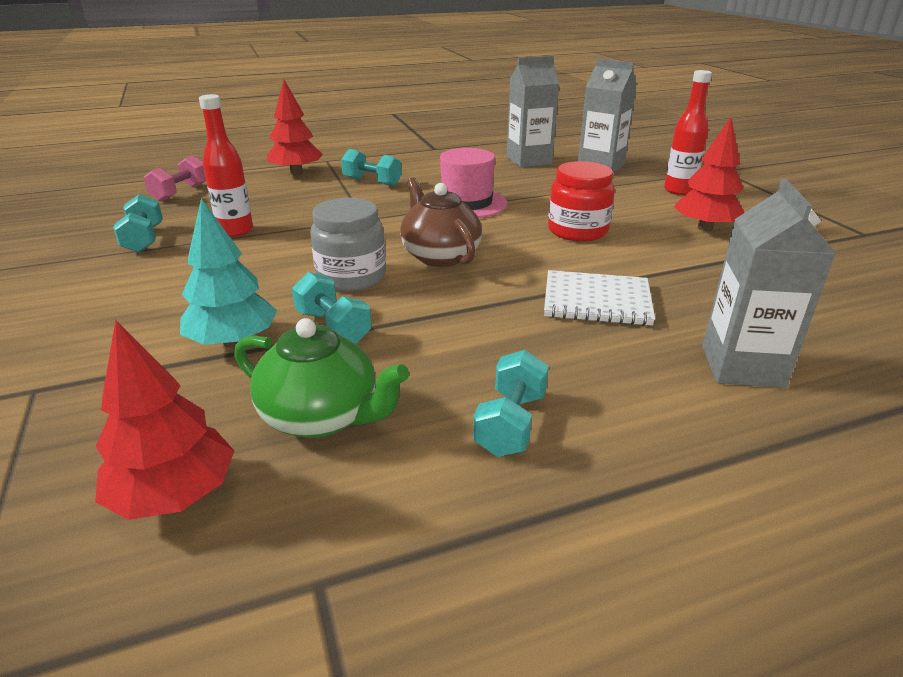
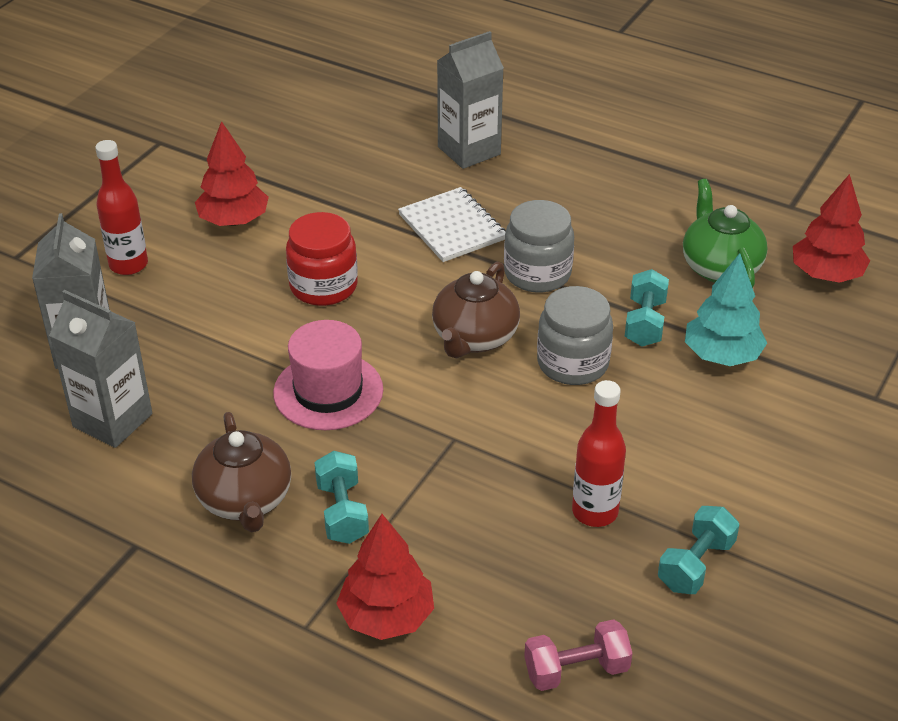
camera: 130 degrees left, 10 degrees up
(421, 169) = (245, 500): none -> brown teapot
(474, 310) = (537, 273): none -> grey jar
(510, 423) = (632, 204): turquoise dumbbell -> none

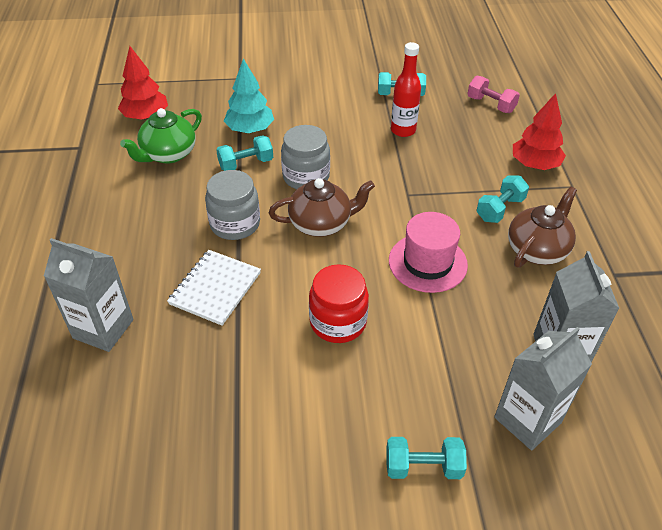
camera: 125 degrees left, 5 degrees up
(128, 265) = (423, 467): red bottle -> turquoise dumbbell
(233, 220) = (309, 431): red tree -> none

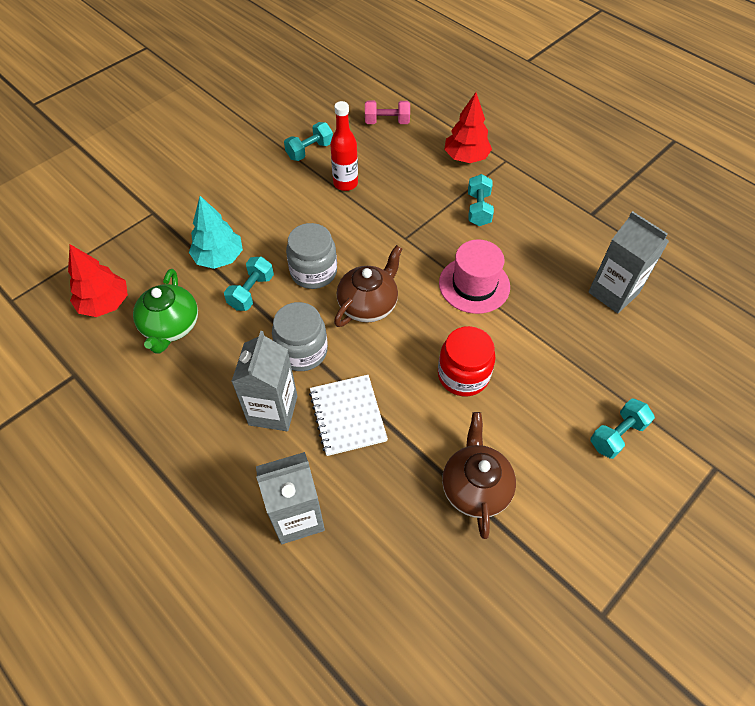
camera: 40 degrees left, 10 degrees up
(527, 420) = (640, 355): grey carton -> grey carton (273, 410)
(537, 249) = (531, 226): brown teapot -> brown teapot (475, 487)

